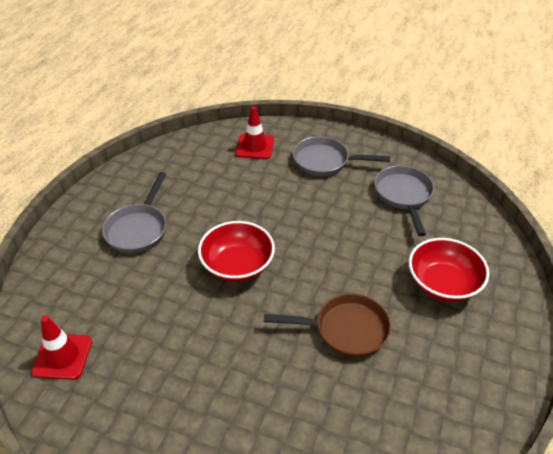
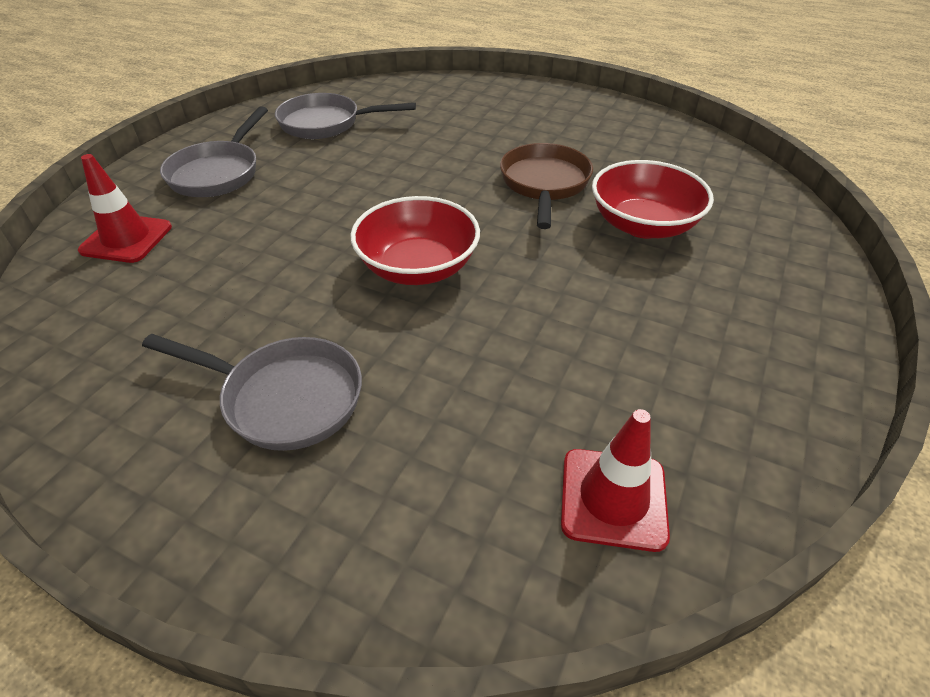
camera: 85 degrees left, 0 degrees up
(443, 283) = (479, 119): red bowl -> red bowl (643, 225)

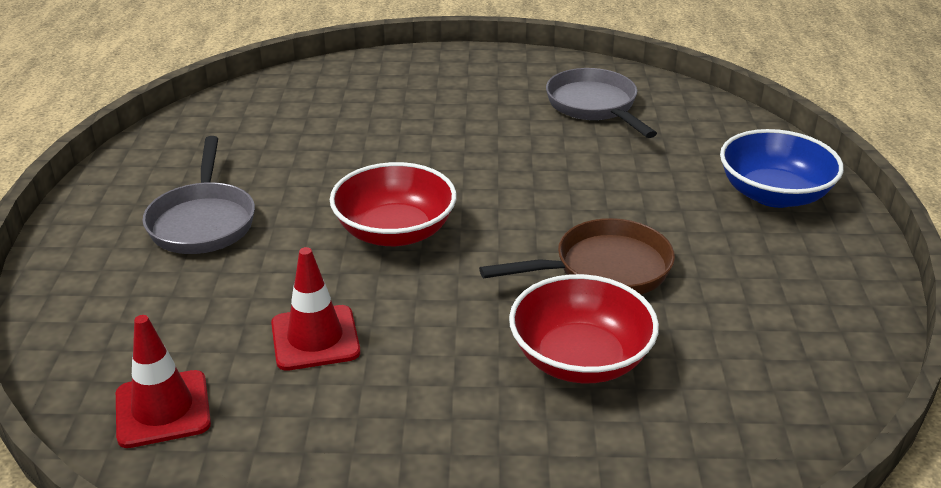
camera: 65 degrees right, 10 degrees down
(126, 239) = (338, 90): red traffic cone -> red traffic cone (315, 338)
(218, 173) = (458, 89): grey pan -> none
(504, 101) = (774, 194): none -> blue bowl

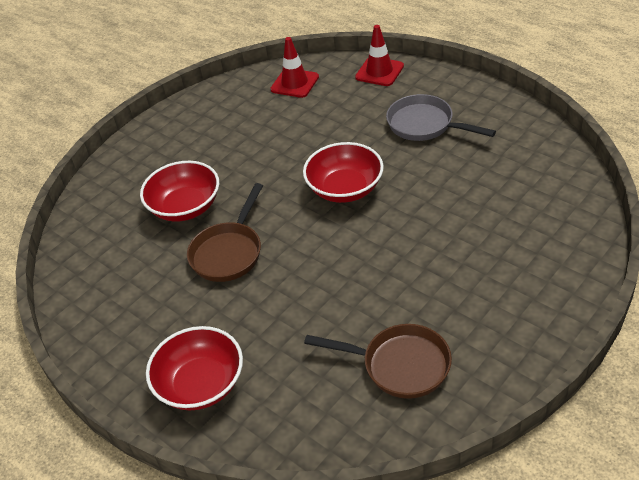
camera: 135 degrees right, 10 degrees up
(315, 338) = (291, 133): red traffic cone -> red traffic cone (379, 72)
(594, 106) = (399, 365): grey pan -> brown pan
(774, 194) = (201, 384): blue bowl -> red bowl

